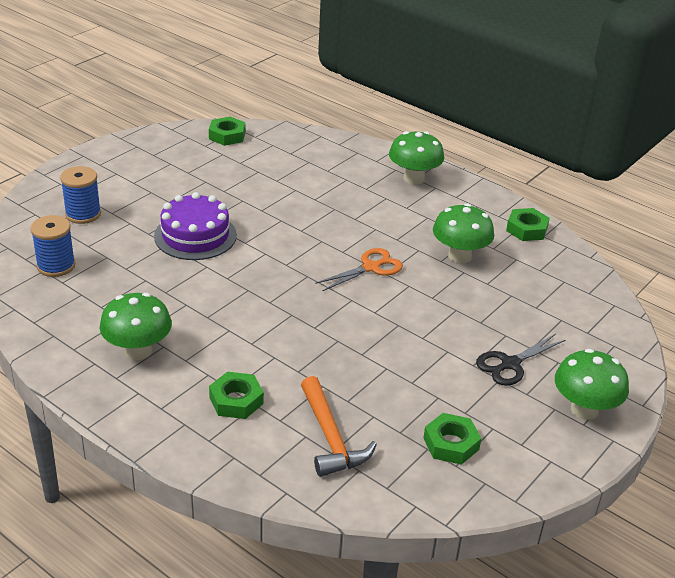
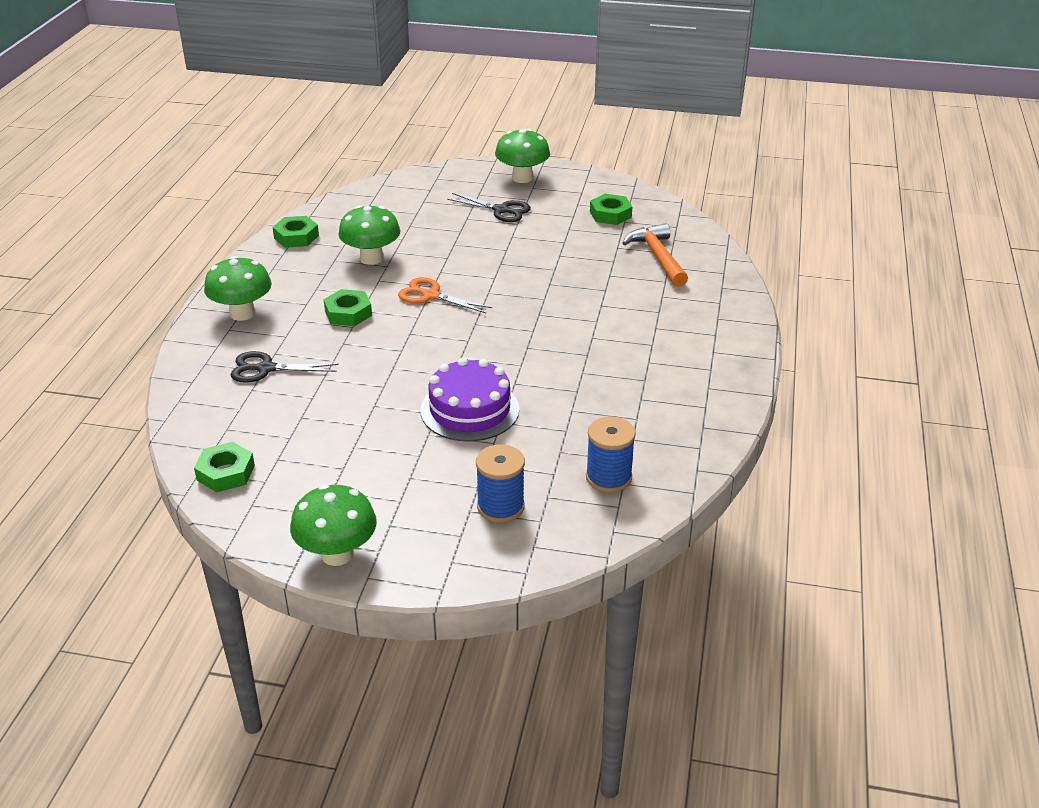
camera: 115 degrees left, 0 degrees up
(138, 351) = (669, 371): green mushroom -> green mushroom (337, 554)
(236, 400) = (668, 305): green nut -> green nut (348, 313)
(329, 171) = (266, 369): none -> black scissors
(330, 437) = (658, 257): orange hammer -> orange hammer turned 60 degrees counterclockwise

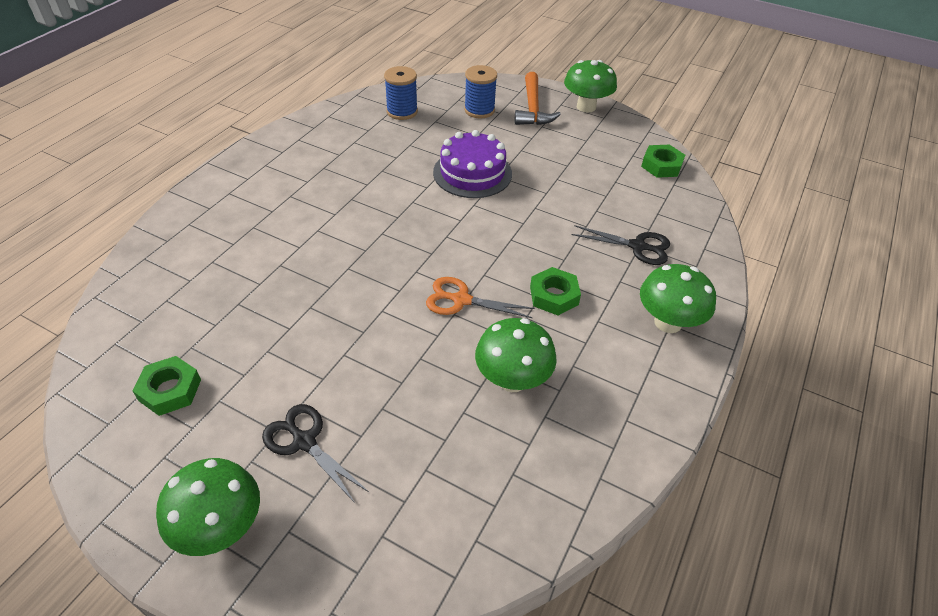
camera: 165 degrees left, 10 degrees up
(296, 237) = (607, 455): green nut -> none
(431, 295) = (461, 300): orange scissors -> orange scissors turned 150 degrees clockwise
(658, 257) = (186, 297): orange hammer -> orange hammer (532, 108)

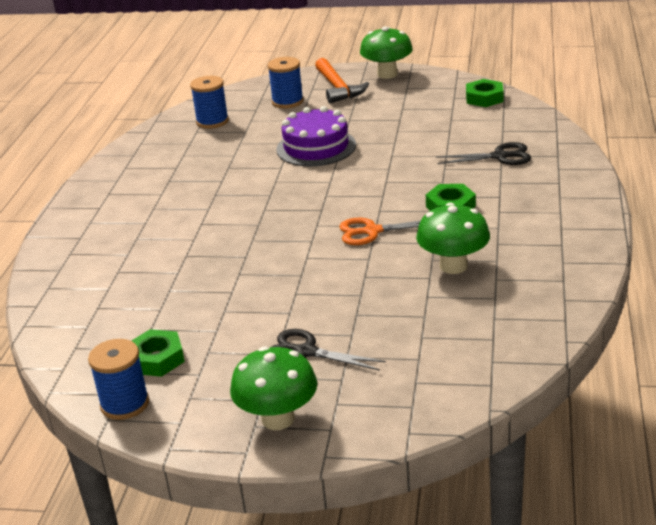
camera: 15 degrees left, 15 degrees down
(104, 439) = (125, 404): none -> blue spool
(668, 322) = (557, 196): green mushroom -> none

